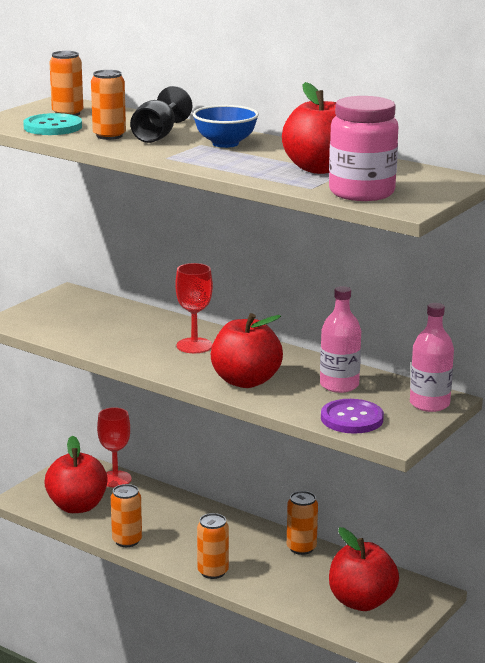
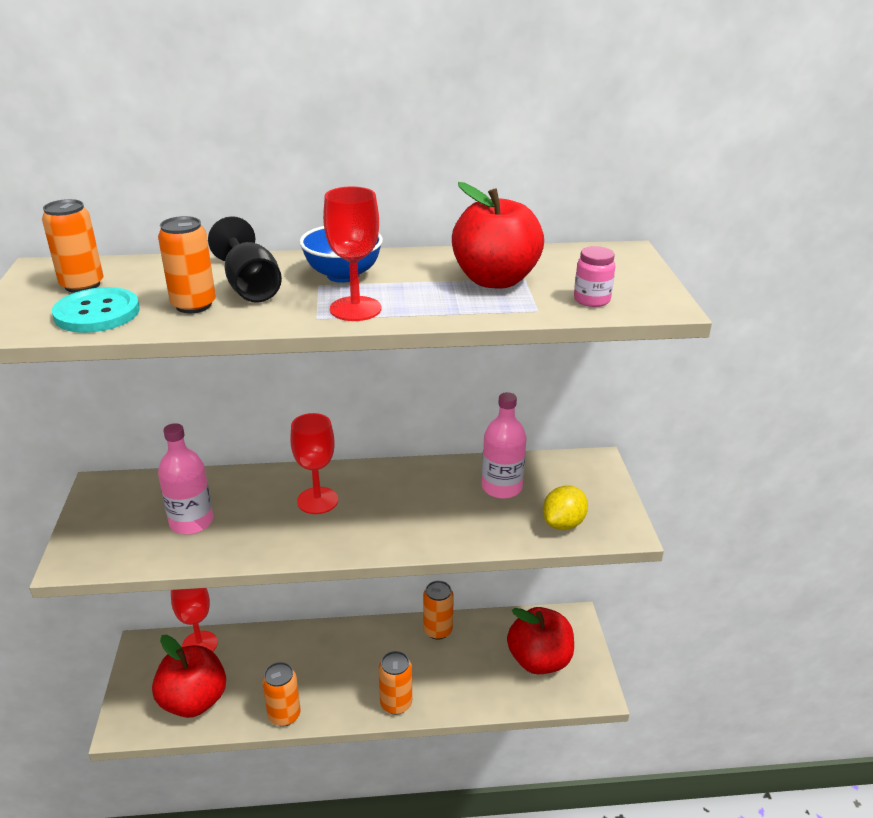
camera: 40 degrees left, 10 degrees up
(197, 159) = (355, 309): none -> red goblet
(246, 381) = (420, 524): red apple -> none
(352, 419) = (563, 523): purple button -> yellow lemon
(361, 193) = (592, 300): pink jar -> pink jar, size x0.48
(429, 404) = (593, 473): pink bottle -> pink bottle (191, 522)

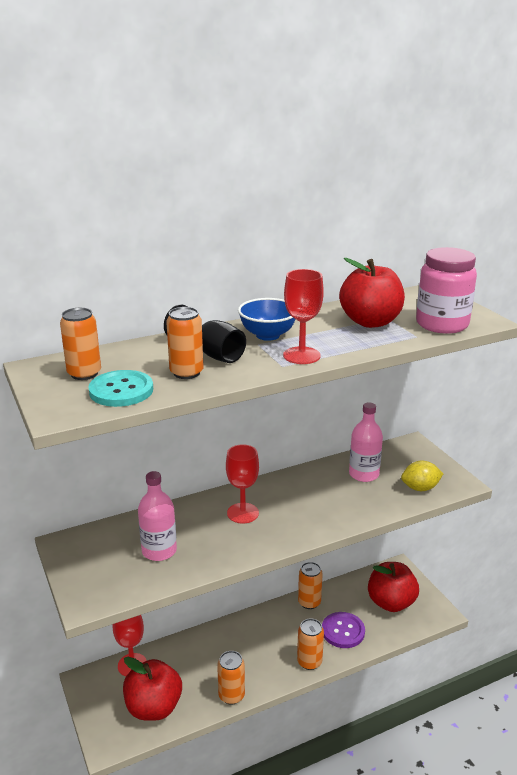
camera: 20 degrees left, 5 degrees down
(458, 678) = (343, 631): none -> purple button
(563, 523) = (420, 488): yellow lemon -> yellow lemon turned 60 degrees clockwise
(592, 300) = (442, 324): pink jar -> pink jar, size x2.09

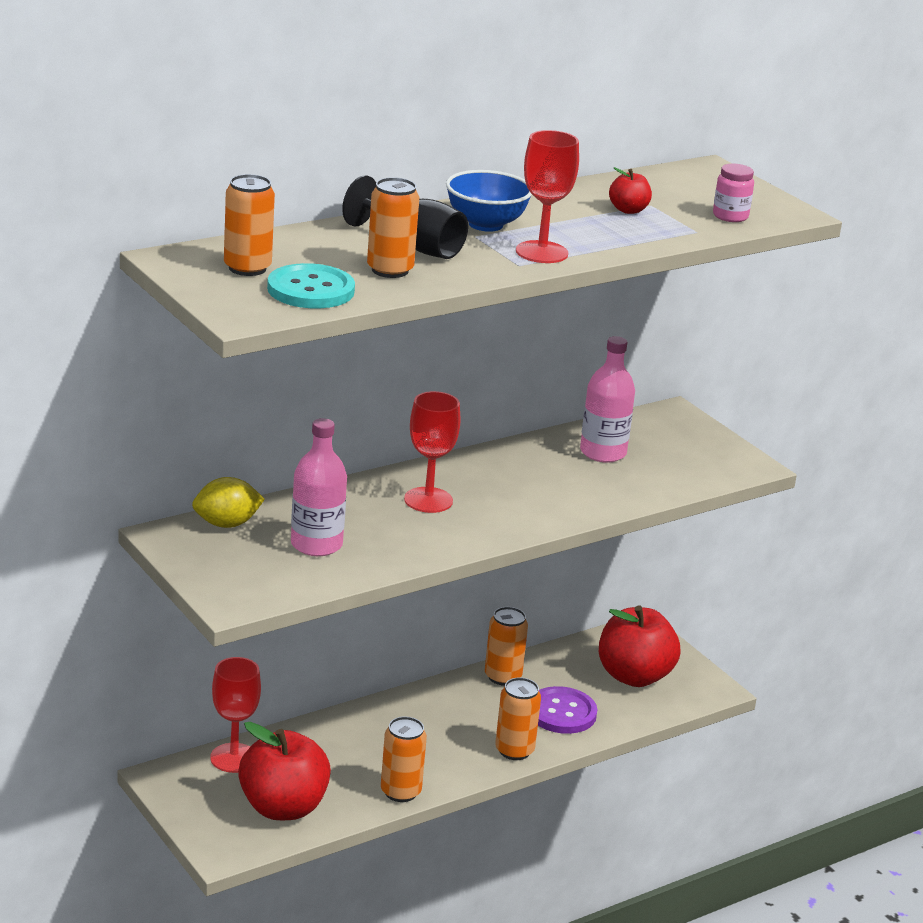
camera: 10 degrees left, 0 degrees up
(370, 322) = (628, 210): red apple -> red apple, size x0.46
(420, 488) = (690, 471): yellow lemon -> yellow lemon (227, 524)
(442, 324) = (730, 216): pink jar -> pink jar, size x0.48

